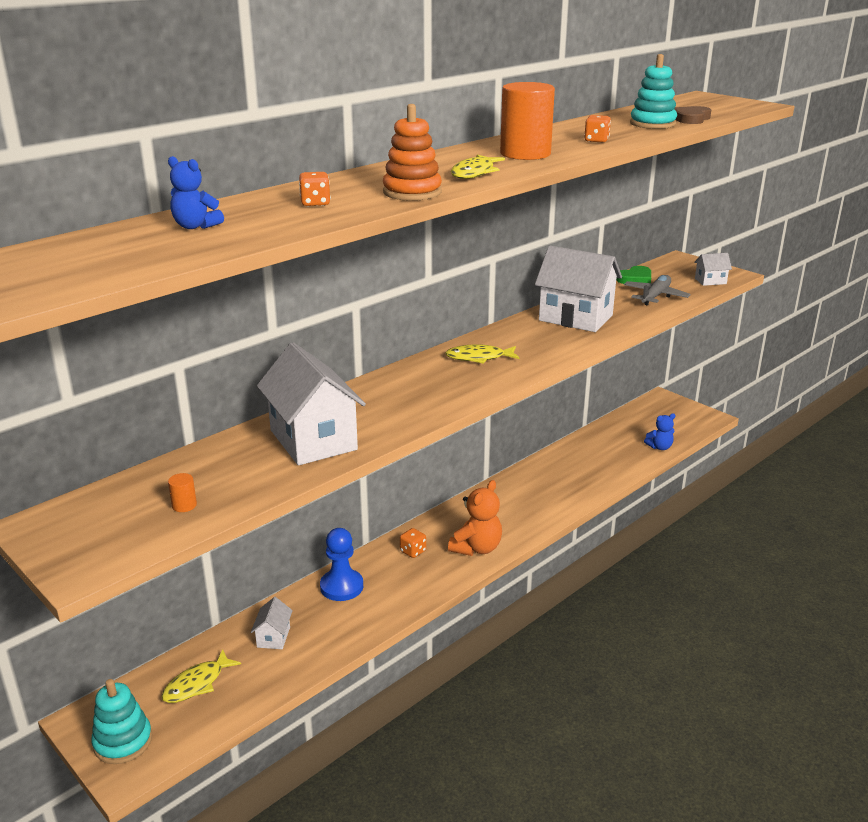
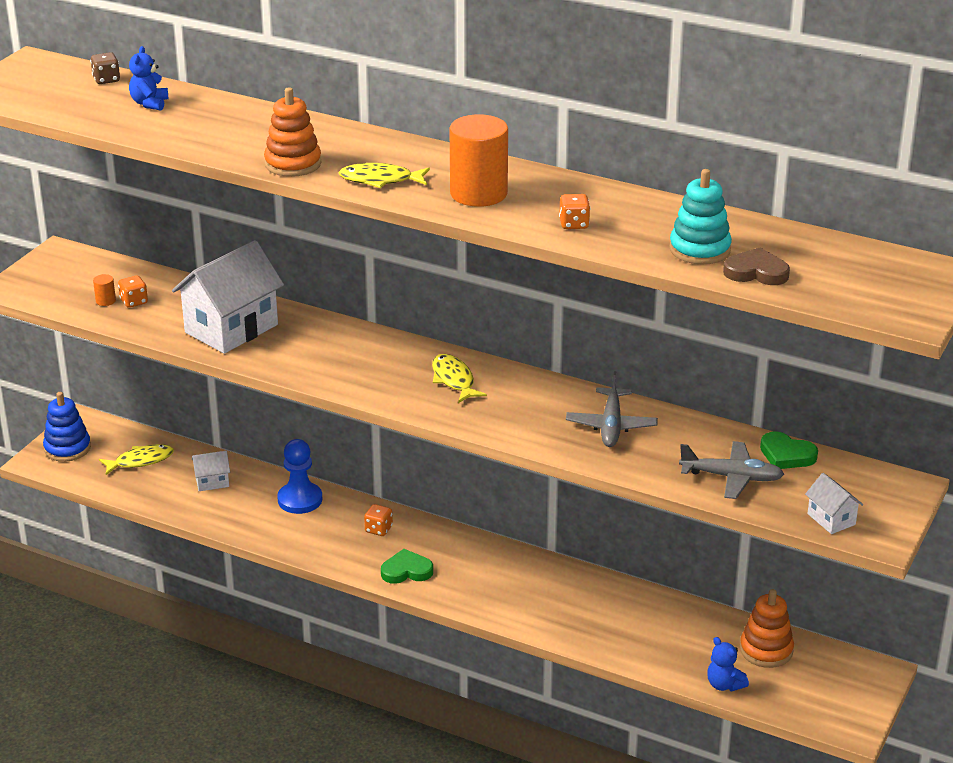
camera: 70 degrees right, 5 degrees up
(97, 238) = (106, 80): none -> brown dice
(123, 742) = (67, 448): turquoise stacking toy -> blue stacking toy
(197, 684) = (140, 461): yellow fish -> yellow fish turned 135 degrees clockwise
(315, 203) = (235, 132): orange dice -> orange dice (134, 302)
(476, 548) = (406, 571): orange teddy bear -> green heart
(575, 318) = (611, 425): white house -> grey plane
(630, 426) = (766, 650): none -> orange stacking toy

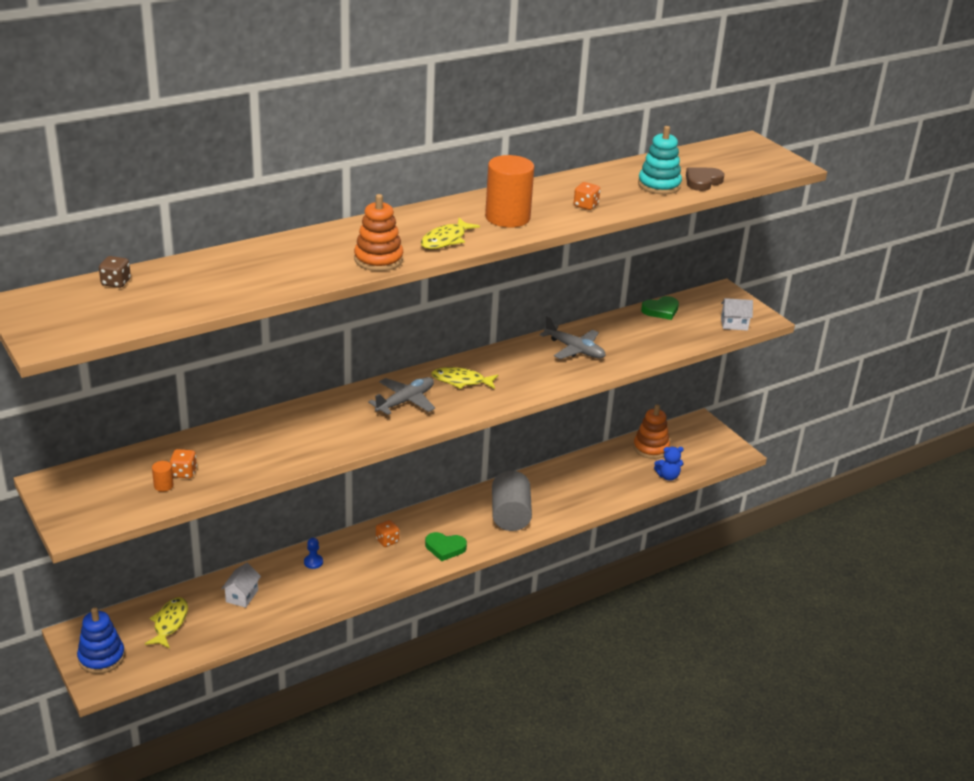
camera: 60 degrees left, 0 degrees up
(149, 103) = (191, 279): blue teddy bear -> none
(231, 328) = (283, 443): white house -> none
(300, 500) = (313, 562): blue pawn -> blue pawn, size x0.50
(406, 571) = (445, 548): green heart -> green heart turned 105 degrees counterclockwise
(510, 592) = (510, 515): none -> grey cylinder
(731, 477) = (666, 335): grey plane -> grey plane (405, 401)

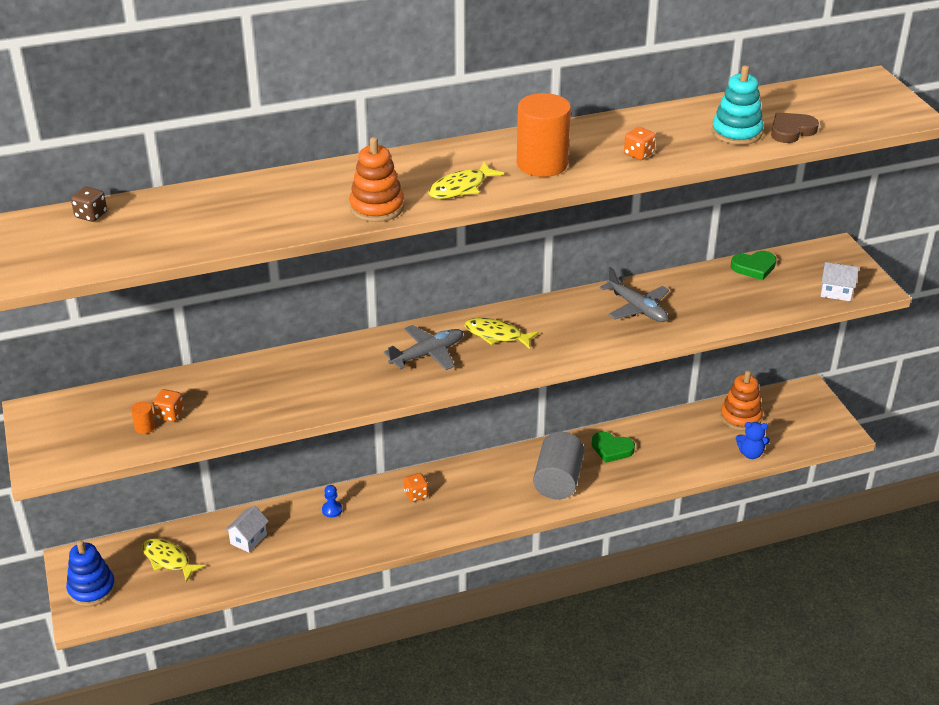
camera: 15 degrees right, 5 degrees up
(169, 623) = (168, 560): yellow fish -> yellow fish turned 75 degrees counterclockwise
(445, 548) = (476, 510): green heart -> green heart (611, 449)

